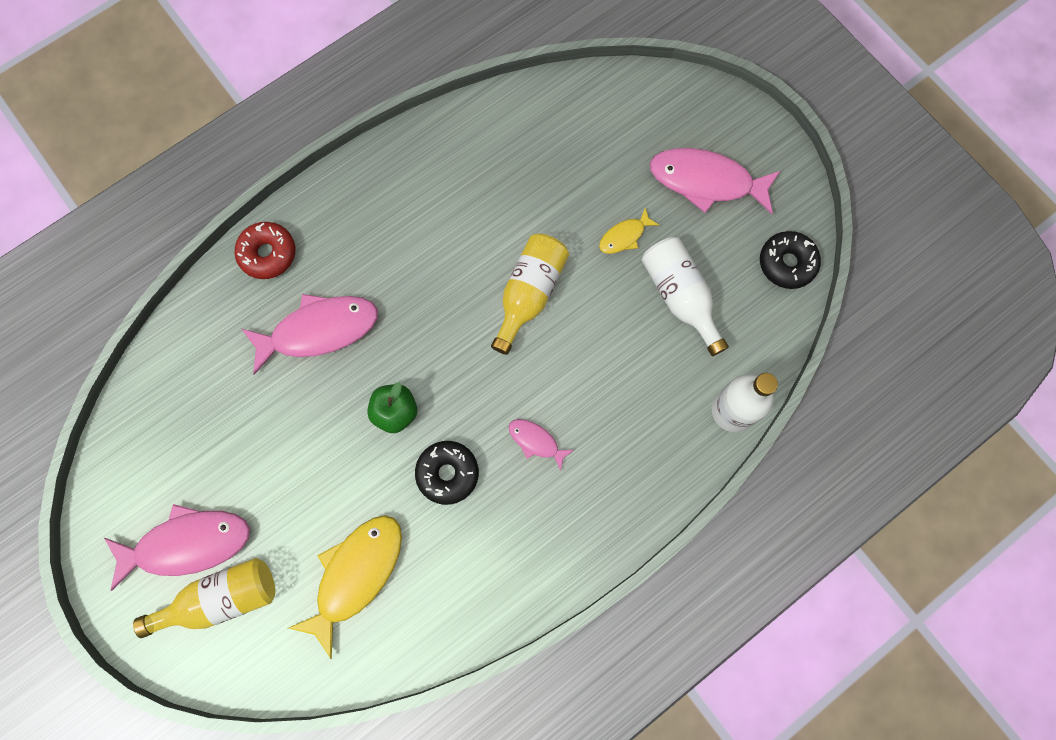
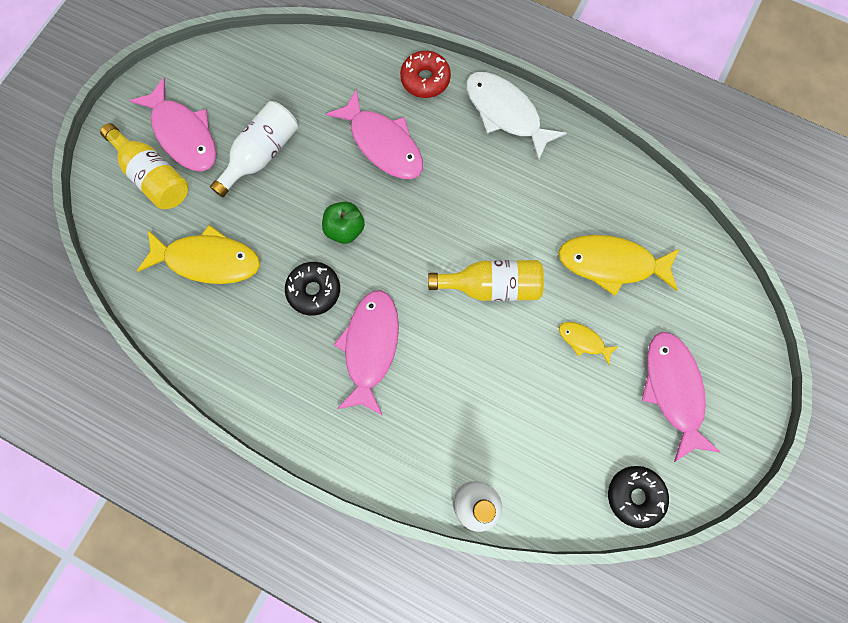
camera: 65 degrees right, 0 degrees up
(351, 193) = (506, 113): none -> white fish
(536, 441) = (370, 347): pink fish -> pink fish, size x2.02
(561, 173) = (611, 264): none -> yellow fish
(680, 296) = (553, 412): white bottle -> white bottle (262, 154)

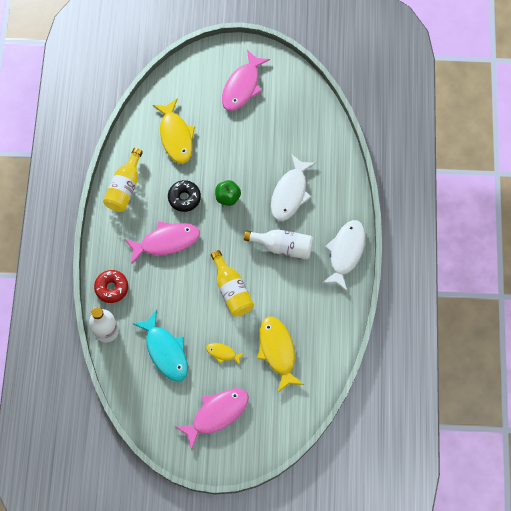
camera: 65 degrees right, 5 degrees down
(154, 176) = (210, 84): yellow bottle -> yellow bottle (125, 187)
(262, 154) = (251, 132): white bottle -> white bottle (283, 246)
(383, 144) = (290, 193): pink fish -> white fish
(425, 79) = (344, 197): red donut -> red donut (112, 288)
(545, 424) = (165, 351): none -> turquoise fish
(583, 341) = (223, 353): yellow fish -> yellow fish turned 75 degrees counterclockwise
(635, 496) = (147, 414): black donut -> none

